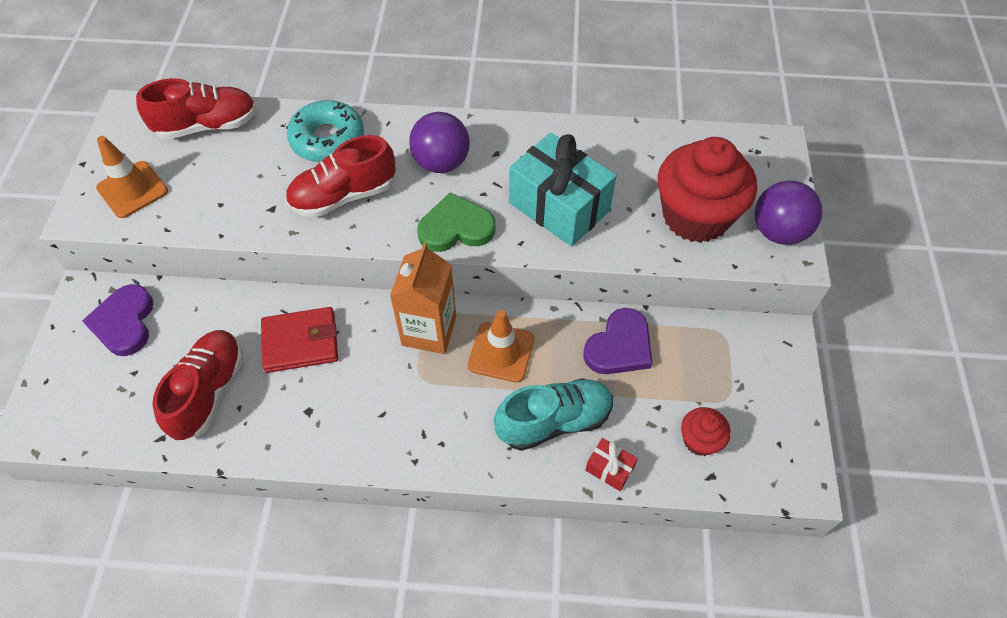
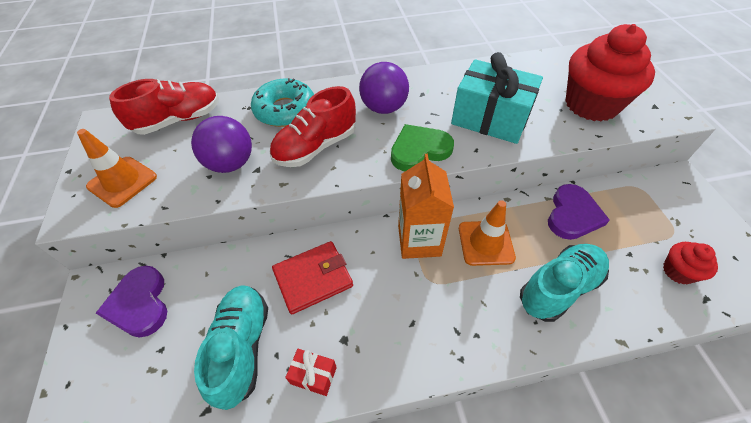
camera: 15 degrees left, 5 degrees down
(208, 391) = (242, 348): red shoe -> turquoise shoe
(609, 469) = (626, 316): red gift -> red gift (313, 375)
(778, 232) = (654, 102): purple ball -> purple ball (231, 164)

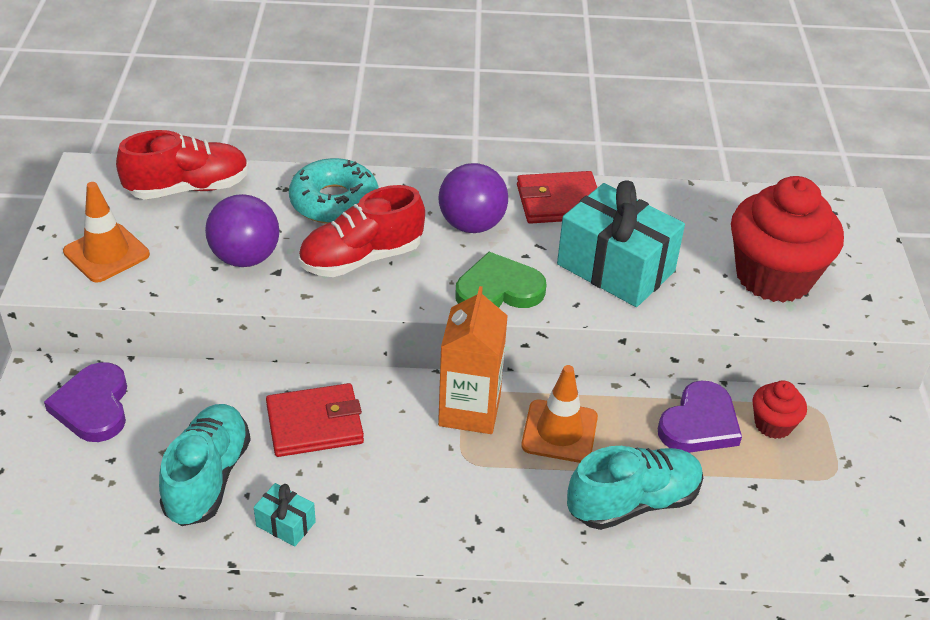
camera: 10 degrees right, 10 degrees down
(313, 375) = (285, 524): red gift -> turquoise gift
(434, 82) = (559, 202): none -> red wallet
(678, 271) = (808, 519): red cupcake -> red cupcake (773, 424)

